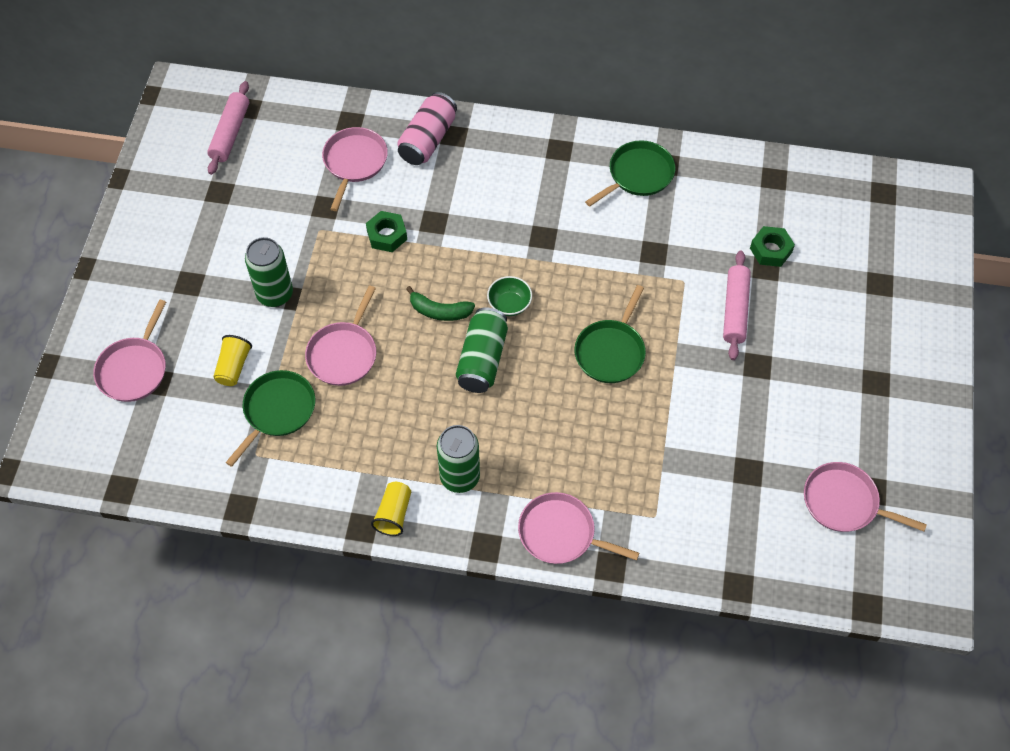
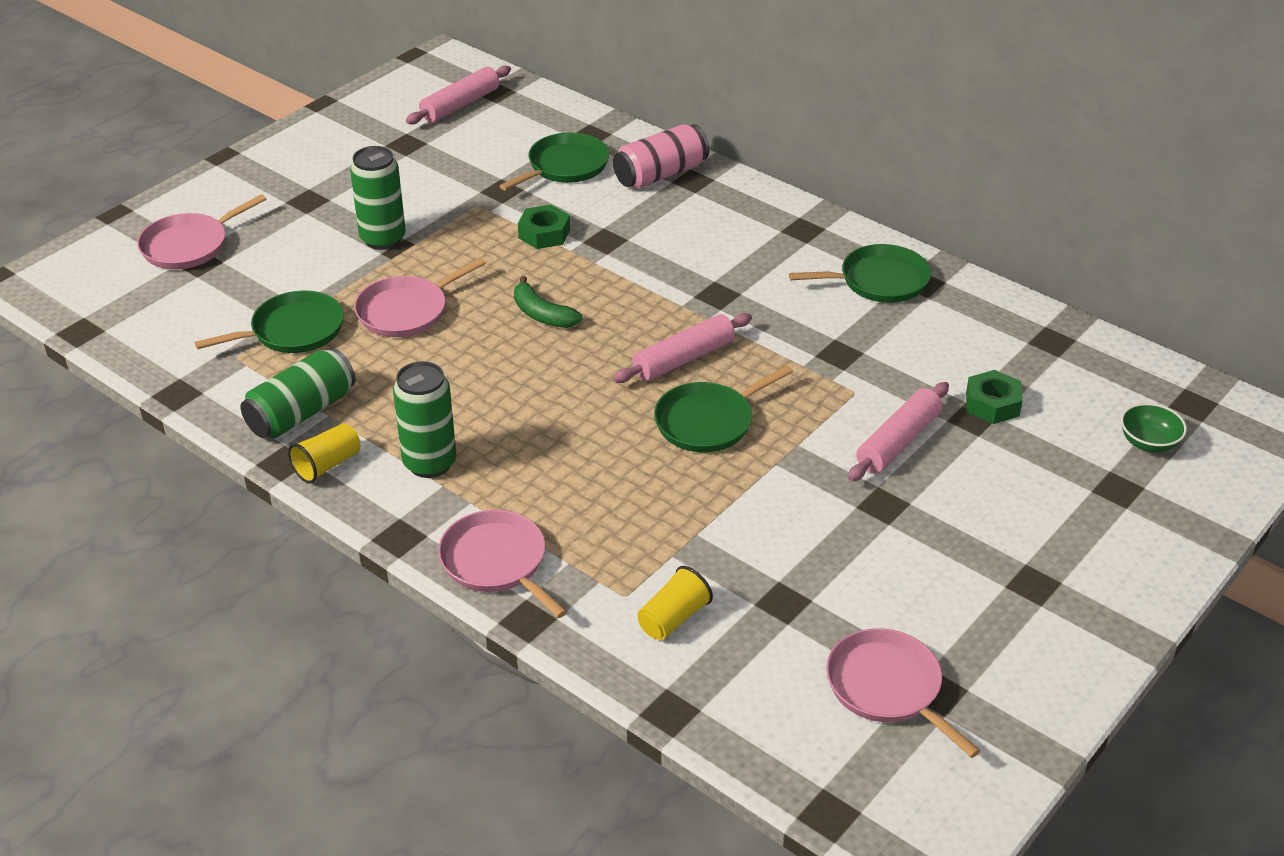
camera: 30 degrees right, 20 degrees down
(233, 367) = (285, 279): yellow cup -> yellow cup (673, 618)
(354, 162) = (565, 166): pink pan -> green pan
(482, 359) = (551, 372): green can -> green can (301, 413)
(509, 304) = (626, 337): green bowl -> green bowl (1148, 443)
(559, 305) = (683, 359): none -> pink rolling pin

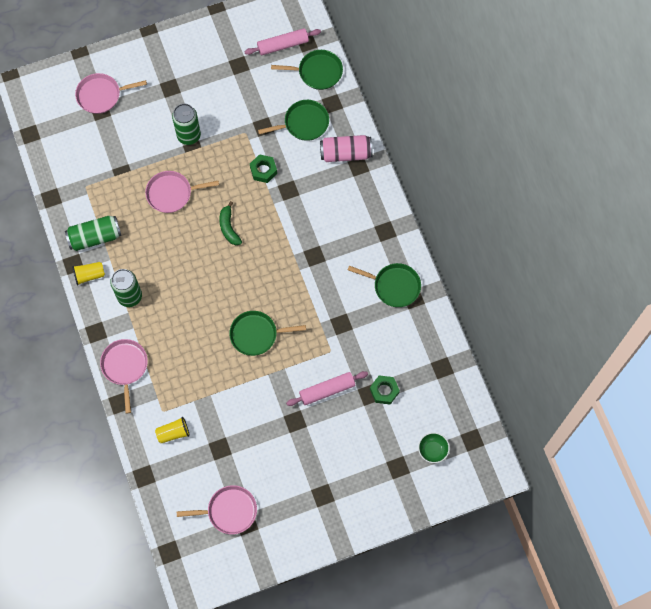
camera: 30 degrees right, 30 degrees up
(293, 331) = (117, 181): green pan -> green pan (317, 72)
(683, 359) = (271, 290): pink rolling pin -> none
(887, 688) = (229, 511): pink pan -> pink pan turned 90 degrees clockwise

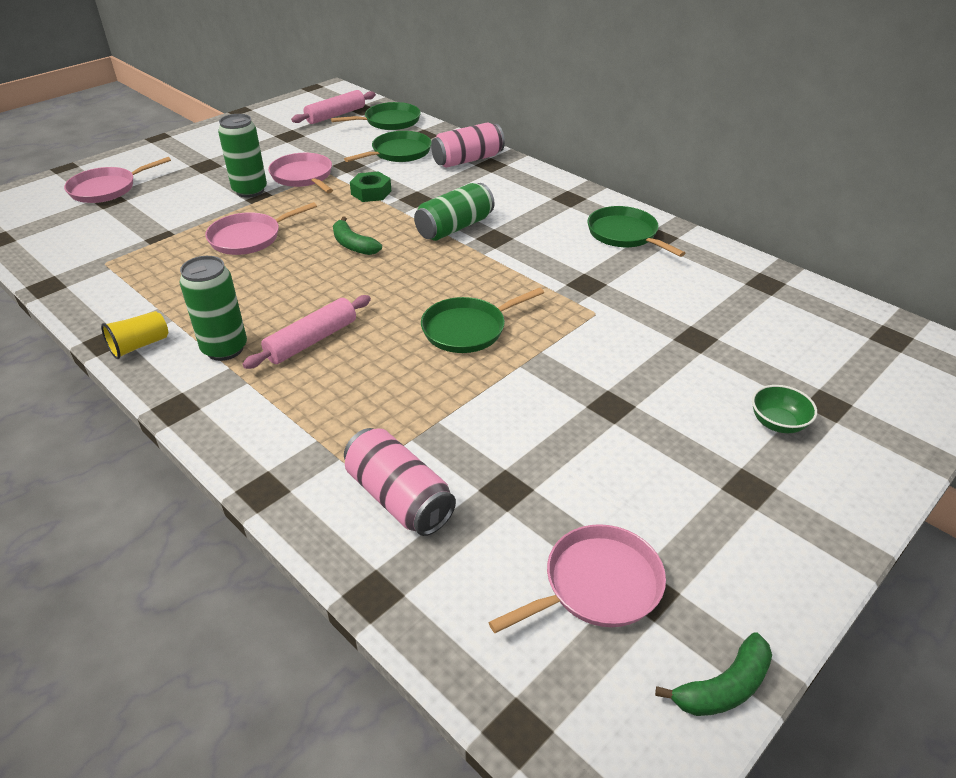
camera: 25 degrees left, 30 degrees down
(95, 237) = (137, 305): green can -> green can (455, 227)
(125, 366) = (252, 435): pink pan -> pink pan (303, 176)
(173, 433) = (399, 498): yellow cup -> pink can
(247, 570) = (723, 687): none -> green banana
(327, 390) = (629, 354): pink rolling pin -> pink rolling pin (312, 340)
(384, 391) = (713, 328): green nut -> none
(394, 286) = (624, 234): green pan -> green pan turned 120 degrees counterclockwise
(432, 450) = (853, 367): green bowl -> green bowl (778, 423)

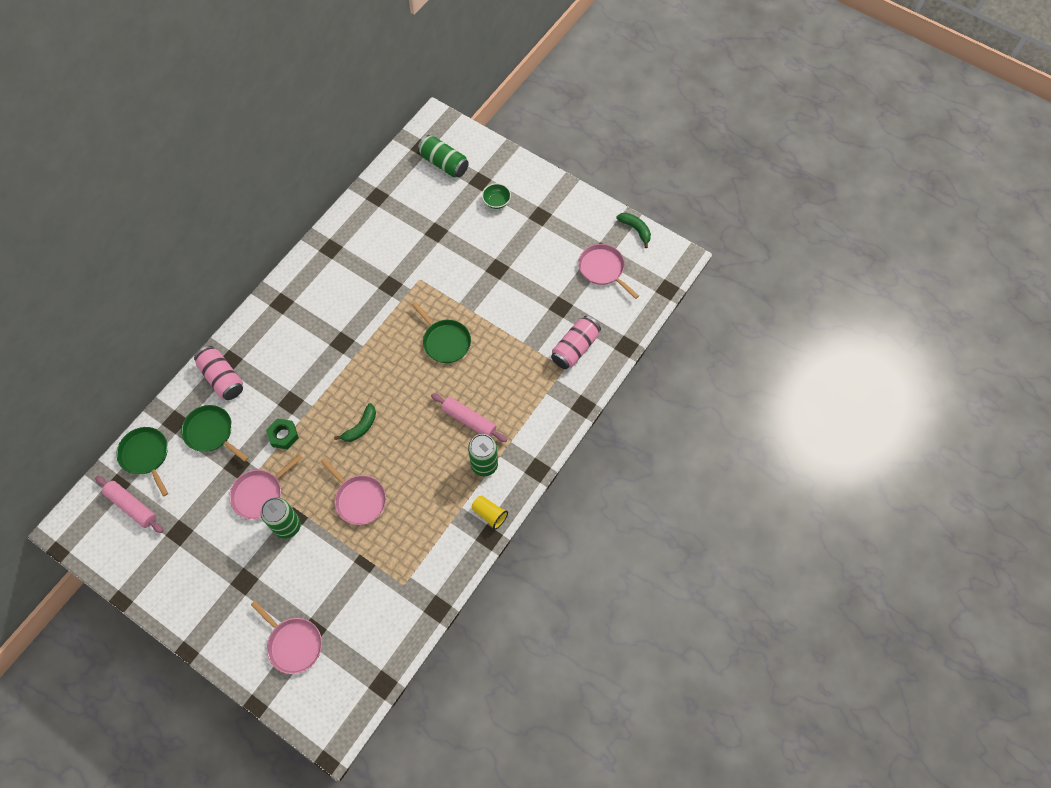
camera: 100 degrees left, 25 degrees up
(455, 227) = (330, 368): green can -> green can (444, 163)
(624, 234) = (329, 267): green pan -> none

